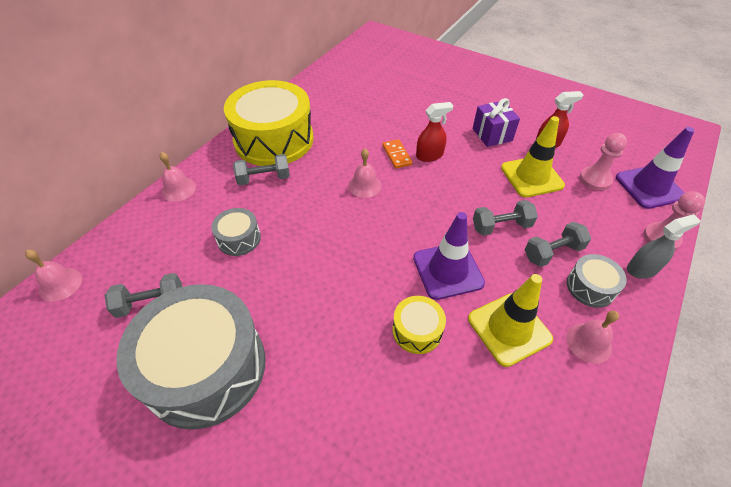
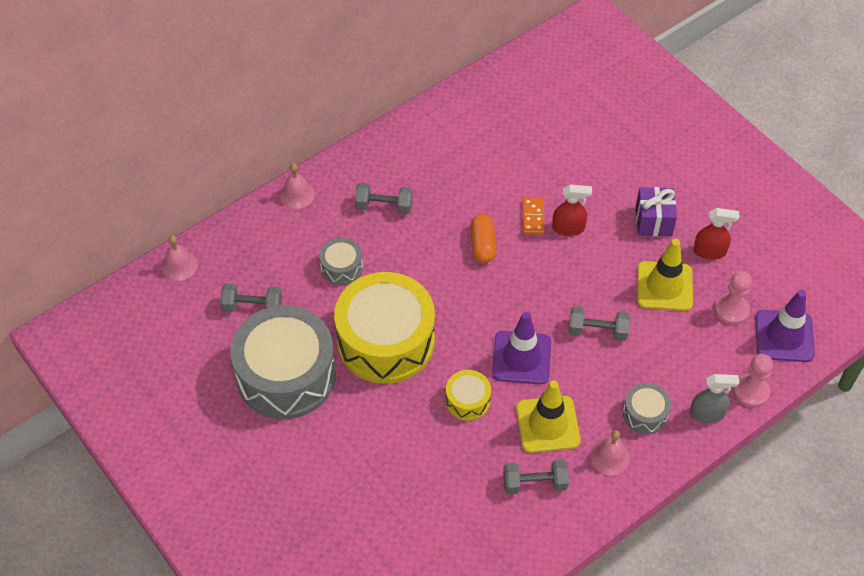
camera: 20 degrees right, 5 degrees up
(274, 139) = (409, 159): yellow drum -> yellow drum (386, 341)
(365, 185) = (483, 245): pink bell -> orange capsule
(552, 252) = (631, 372): grey dumbbell -> grey dumbbell (534, 483)

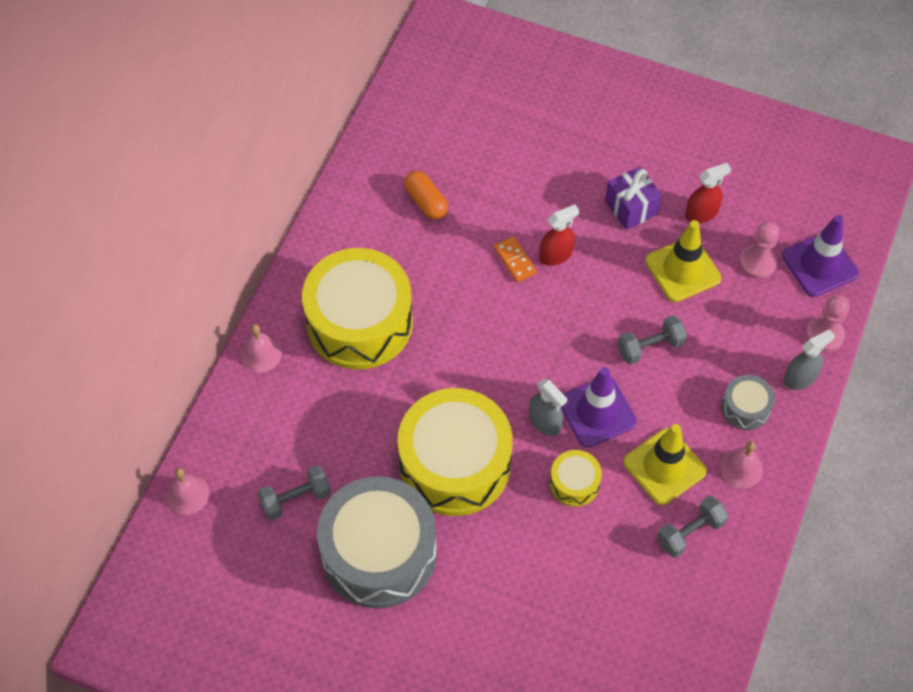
camera: 30 degrees left, 5 degrees up
(341, 267) = (359, 409): grey drum -> none
(384, 206) = (359, 322): grey dumbbell -> yellow drum
(475, 345) = (545, 422): none -> grey spray bottle
(483, 245) = (485, 314): orange capsule -> orange capsule (426, 202)

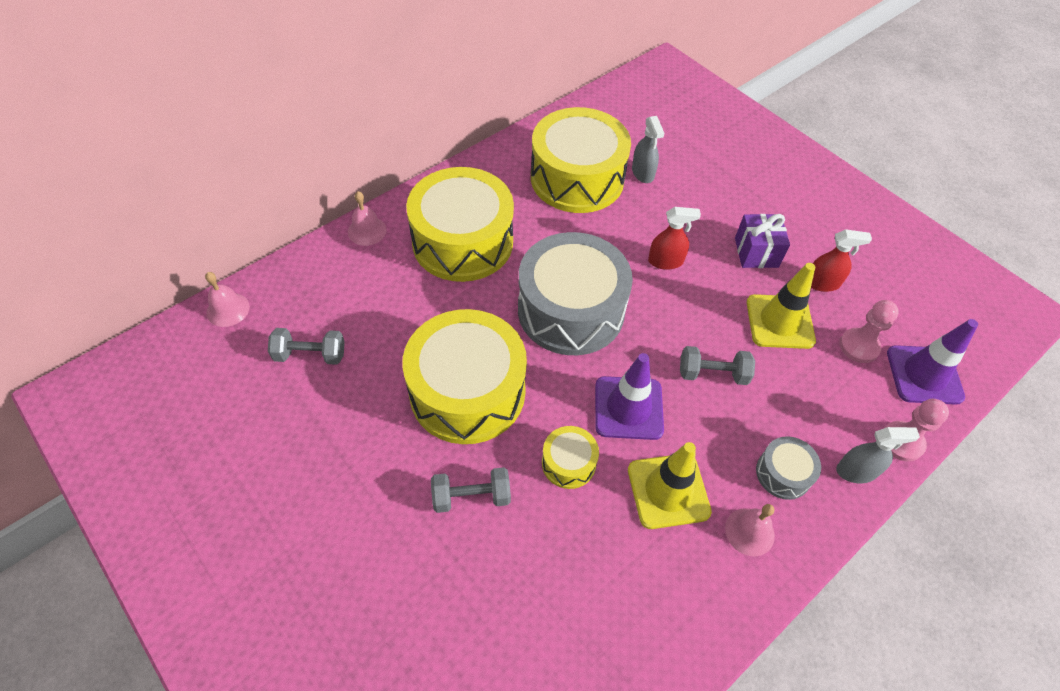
camera: 25 degrees right, 5 degrees down
(379, 553) = (347, 437): grey drum -> grey drum (571, 310)
(426, 202) = (577, 178): orange capsule -> yellow drum
(515, 260) = (626, 251): orange domino -> none
(545, 422) = (573, 394): grey spray bottle -> grey spray bottle (643, 173)
(690, 532) = (660, 571): grey dumbbell -> grey dumbbell (471, 497)

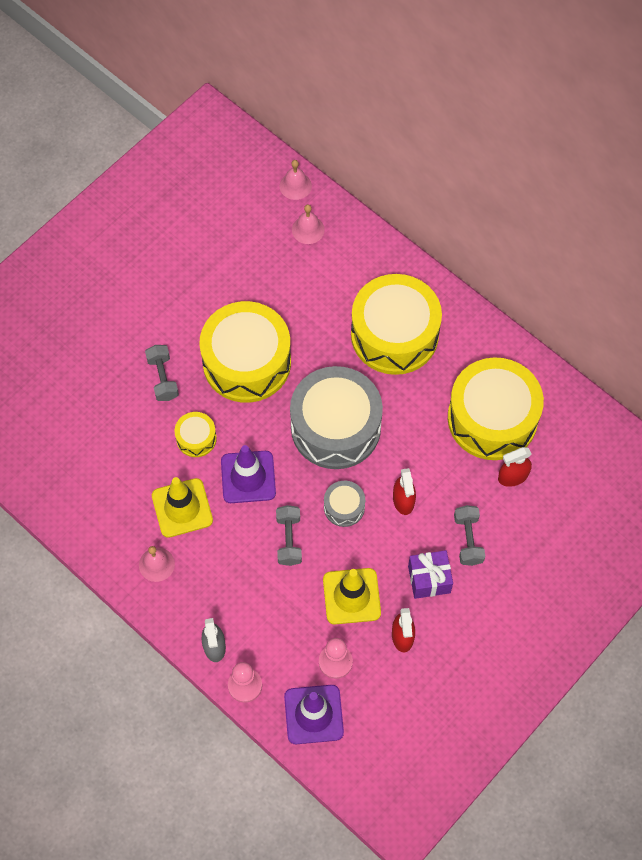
camera: 85 degrees right, 10 degrees up
(310, 355) = (263, 251): grey dumbbell -> grey dumbbell (468, 540)
(367, 231) = (392, 260): pink bell -> pink bell (308, 229)
(643, 173) = (513, 476): grey spray bottle -> red spray bottle
(783, 473) = (206, 590): grey drum -> grey drum (344, 507)

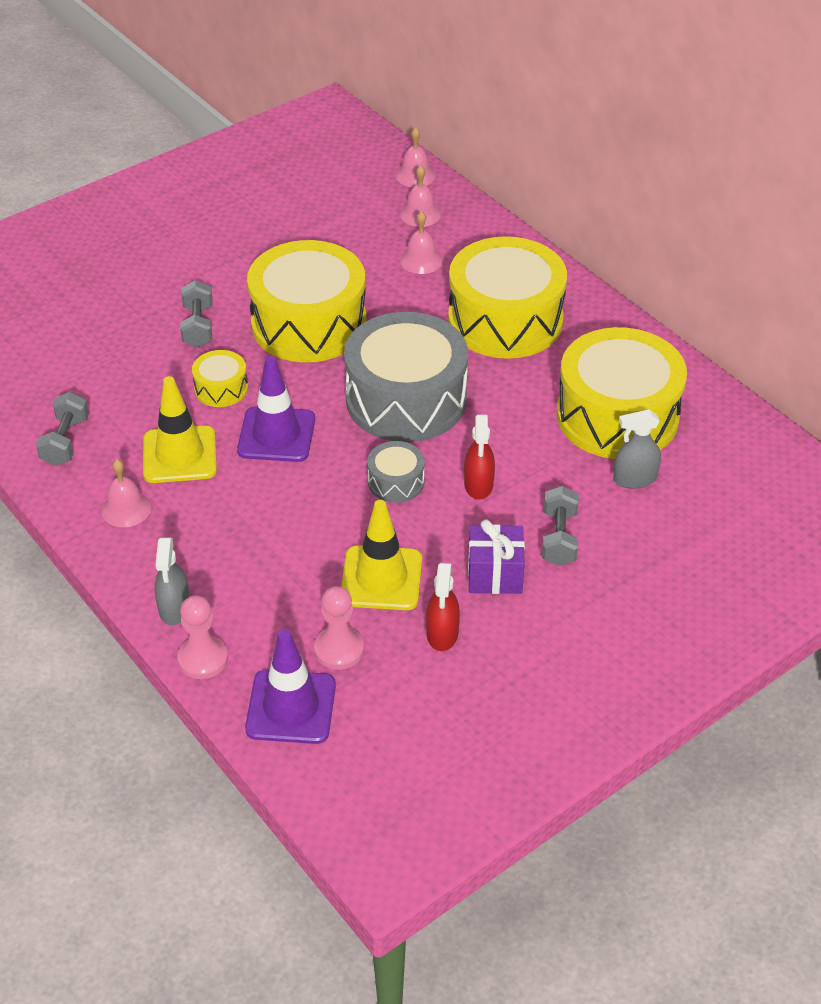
camera: 10 degrees right, 20 degrees down
(289, 540) = (312, 506): grey dumbbell -> grey dumbbell (65, 441)
(318, 281) = (421, 260): none -> pink bell
(513, 476) = (634, 479): red spray bottle -> grey spray bottle

